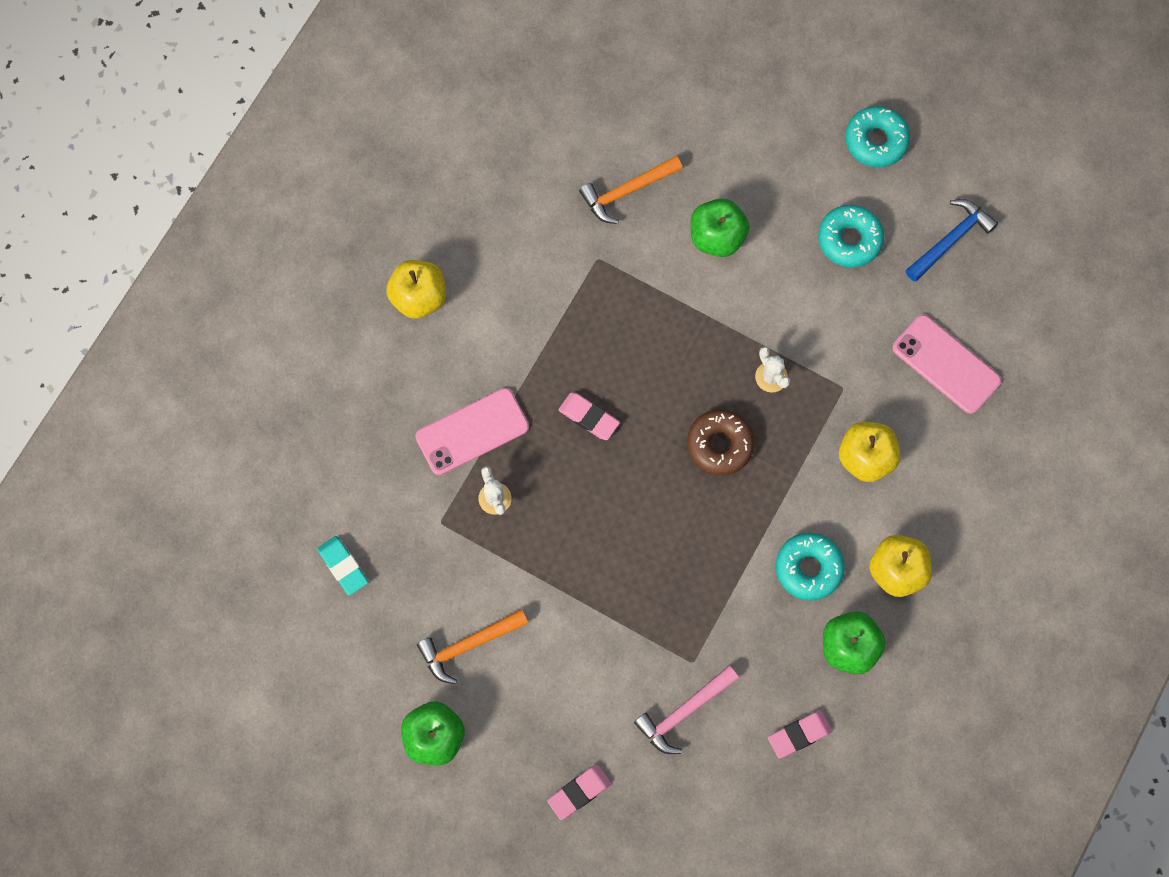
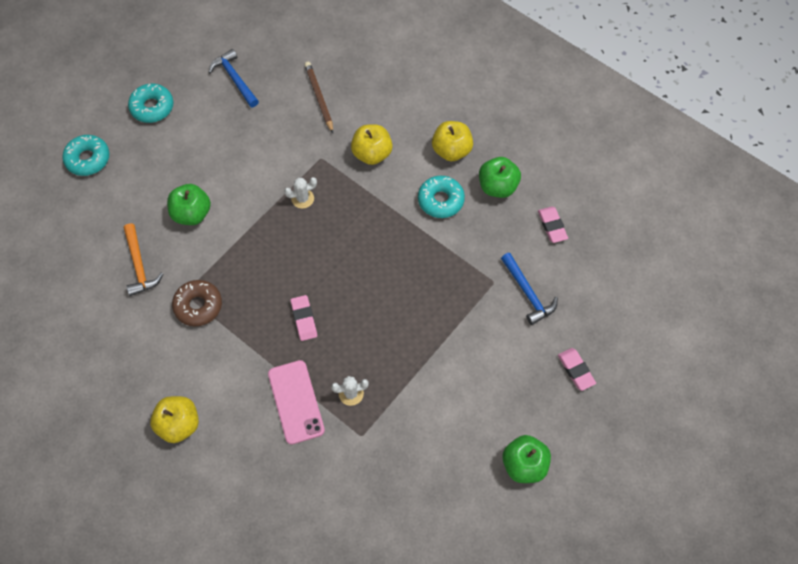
camera: 80 degrees left, 10 degrees down
(343, 566) = (382, 514): turquoise eraser -> none
(468, 645) = (459, 430): orange hammer -> none
(588, 417) = (304, 319): pink eraser -> pink eraser turned 60 degrees counterclockwise
(684, 712) = (528, 293): pink hammer -> blue hammer
(720, 445) = (343, 238): brown donut -> brown donut (198, 306)
(849, 239) = (217, 135): turquoise donut -> turquoise donut (88, 159)
(946, 364) = (319, 97): pink phone -> brown pencil

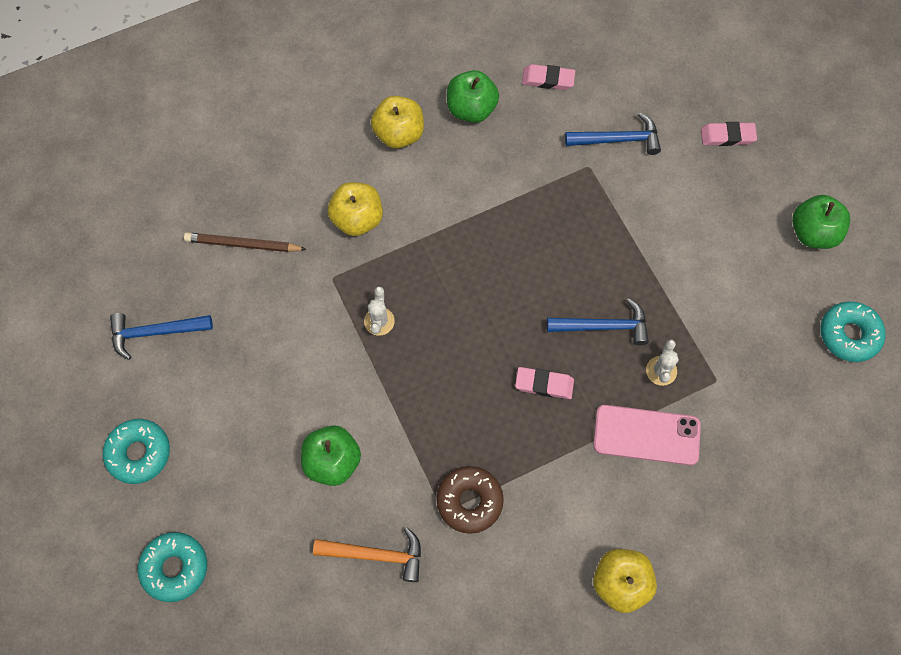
camera: 65 degrees left, 5 degrees up
(367, 341) = (603, 326): none -> blue hammer
(440, 200) = (459, 173): turquoise donut -> turquoise donut (849, 335)

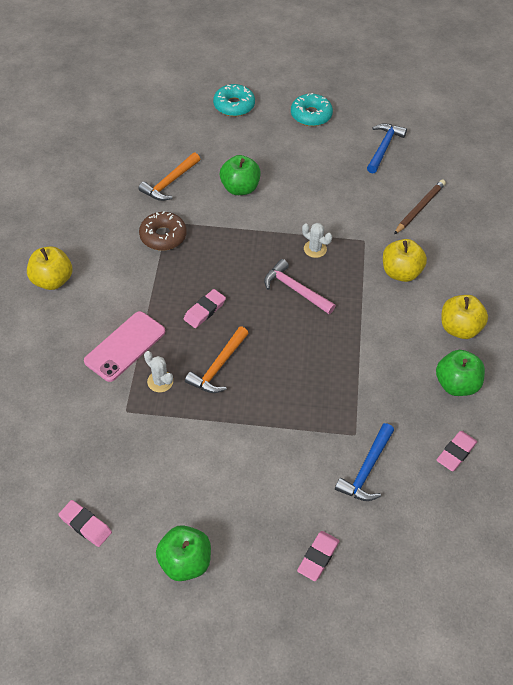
camera: 120 degrees right, 15 degrees down
(452, 309) = (295, 289): none -> pink hammer
(603, 326) = (218, 367): blue hammer -> orange hammer
(849, 335) = (85, 525): turquoise donut -> pink eraser

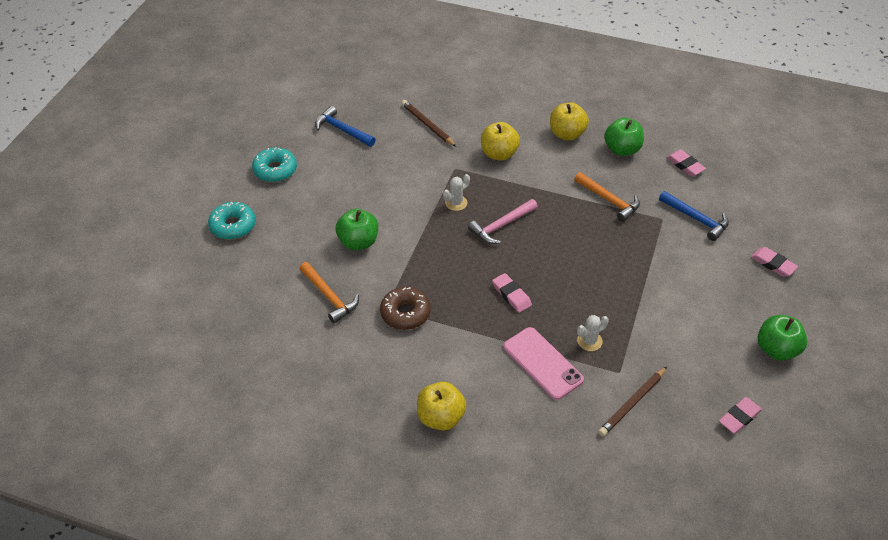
camera: 75 degrees left, 5 degrees down
(89, 425) = (632, 403): none -> brown pencil
(218, 367) = (580, 295): orange hammer -> orange hammer (609, 200)

